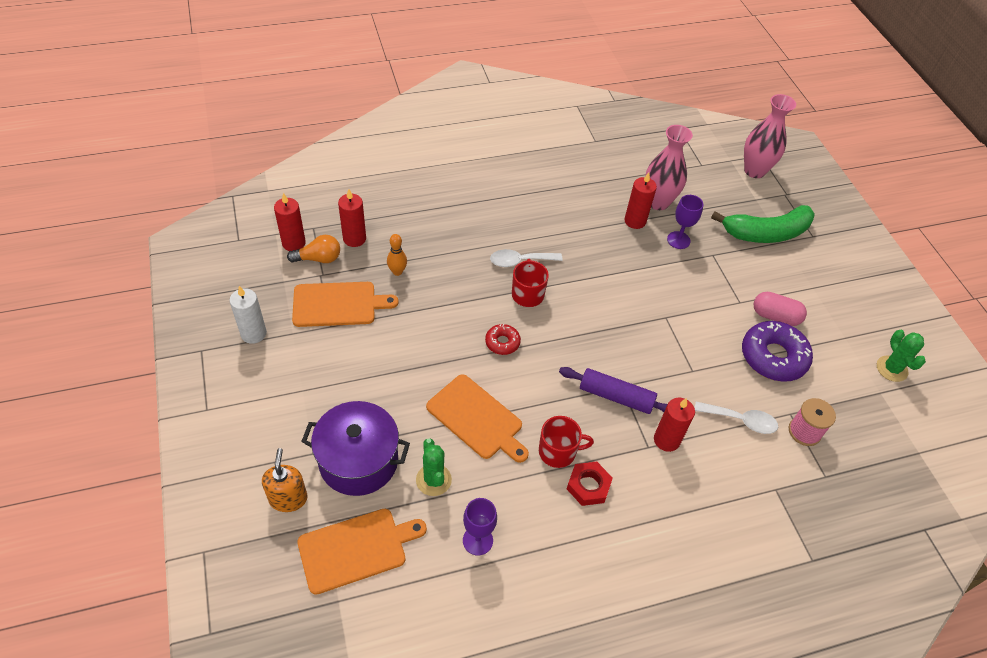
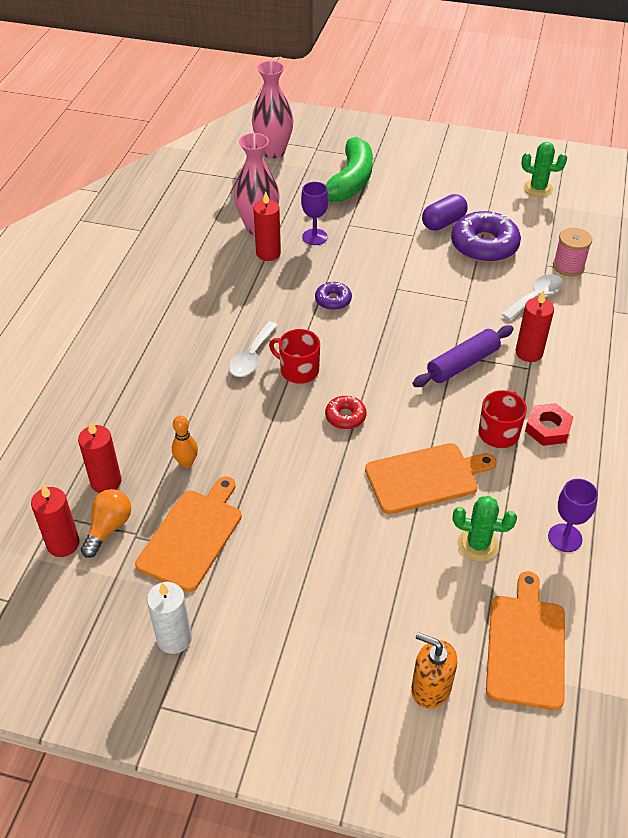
camera: 55 degrees left, 5 degrees down
(358, 461) = (418, 601): purple pot -> none
(617, 282) = (333, 300): none -> purple donut
(775, 316) = (443, 223): pink capsule -> purple capsule

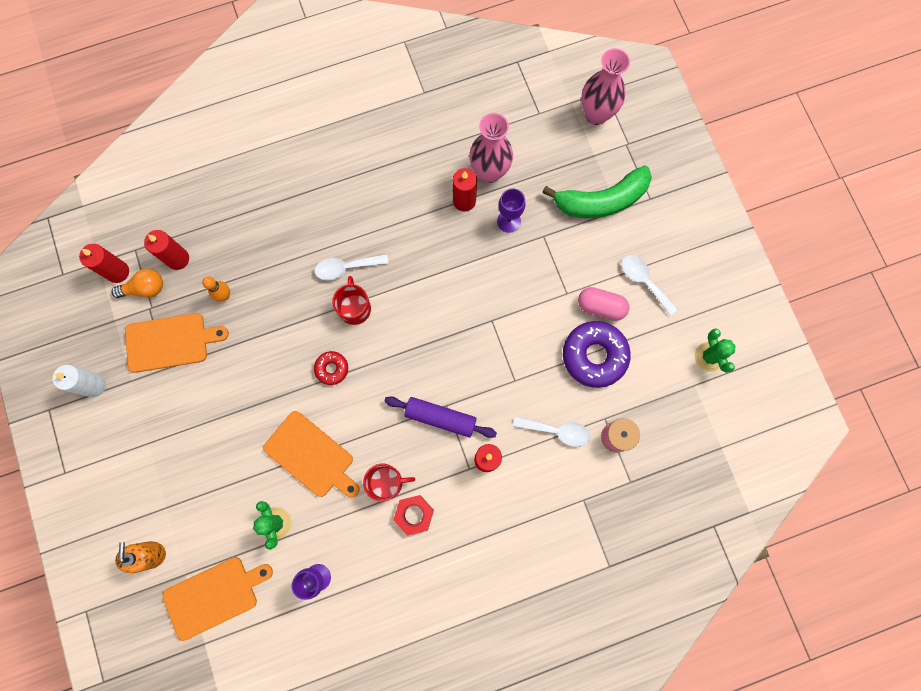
camera: 55 degrees right, 30 degrees up
(333, 300) = (445, 283): purple donut -> none
(442, 191) = (644, 281): none -> white spoon
(443, 223) = (601, 307): purple capsule -> pink capsule

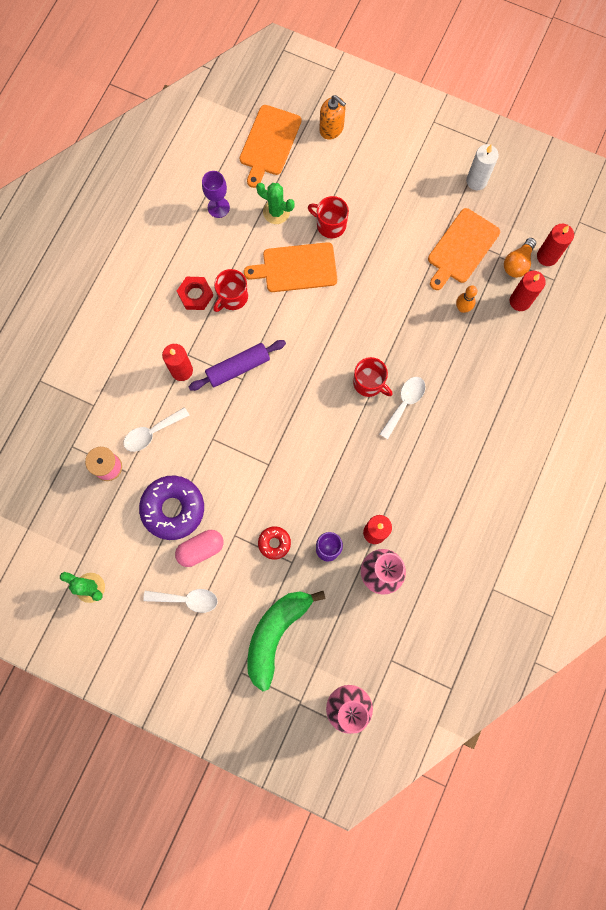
camera: 135 degrees right, 0 degrees up
(246, 466) = (330, 225): none -> red mug
(332, 369) = (341, 330): red donut -> red donut (274, 543)

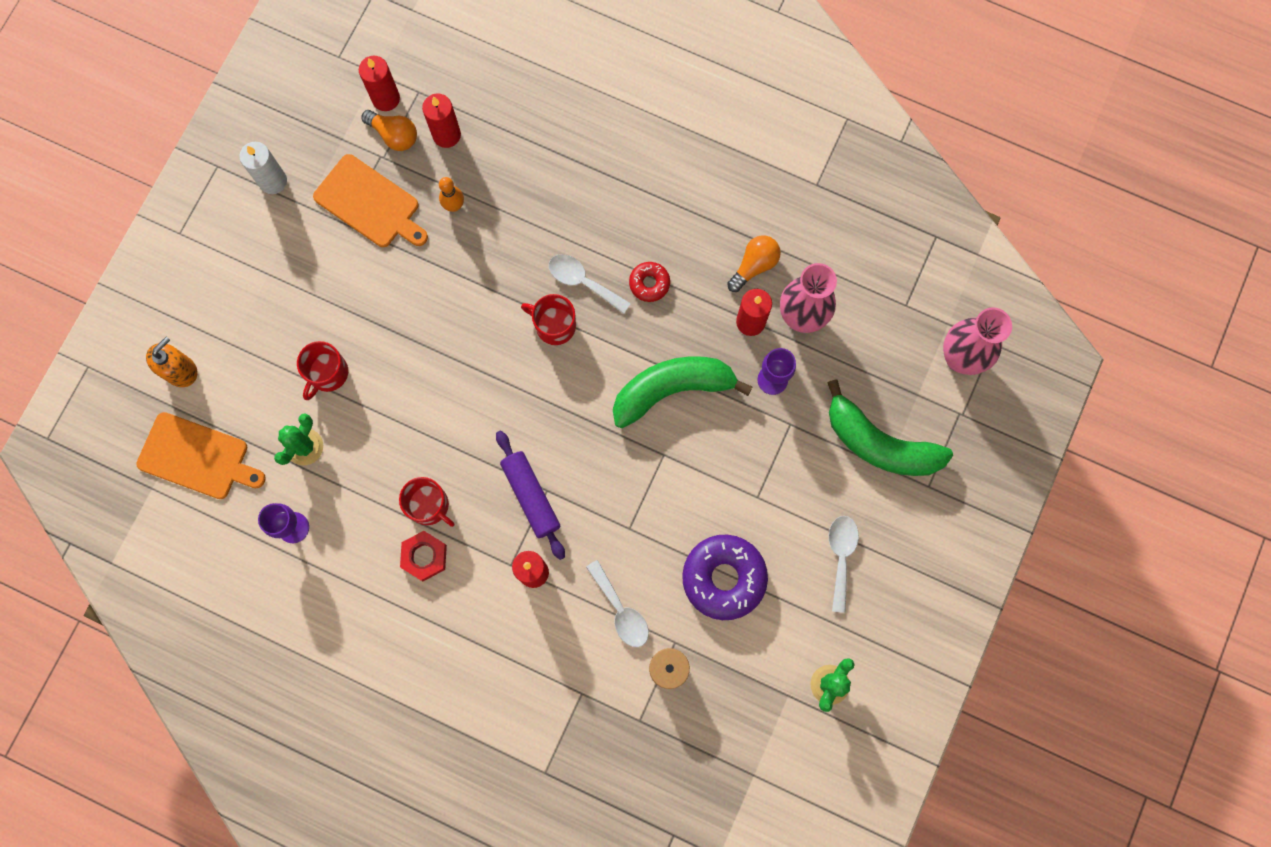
camera: 90 degrees left, 0 degrees up
(201, 549) = (776, 540): pink capsule -> none
(274, 543) = (766, 446): red donut -> red donut (649, 283)
(296, 268) = (389, 419): orange cutting board -> none
(319, 471) = (672, 389): none -> green banana
(369, 383) = (554, 325): red mug -> red mug turned 105 degrees counterclockwise
(421, 536) = (754, 265): none -> orange light bulb

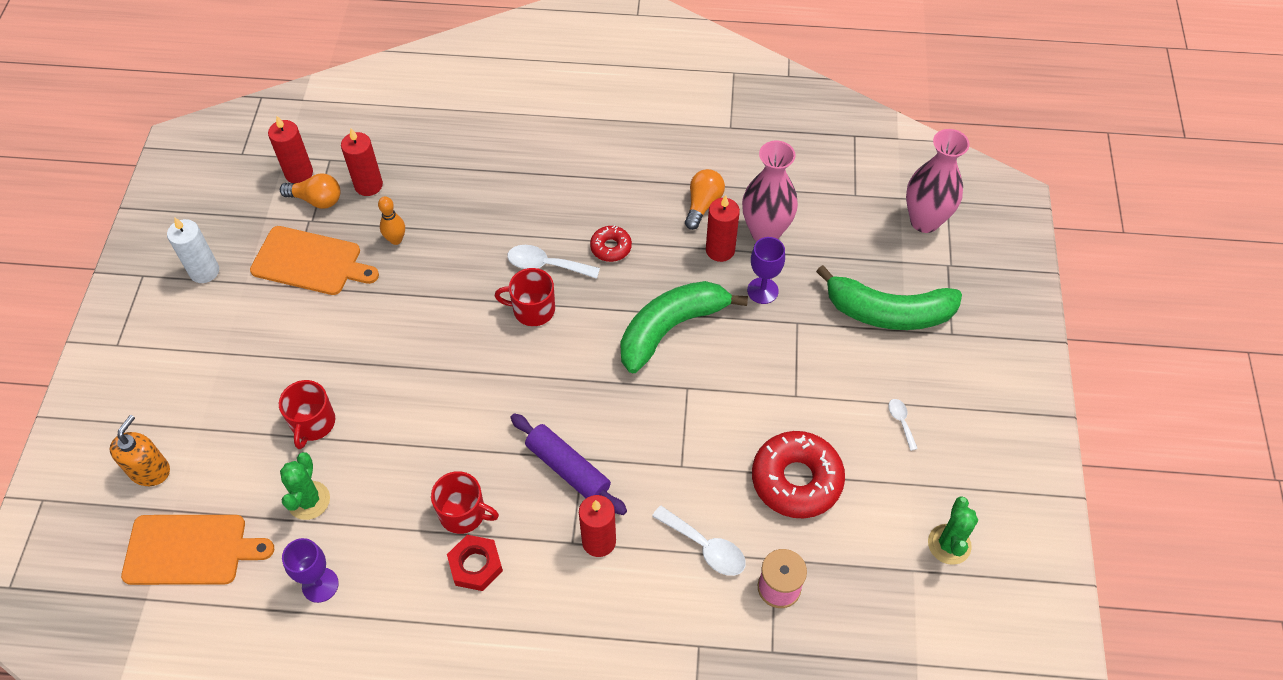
camera: 20 degrees left, 20 degrees down
(724, 578) = (796, 480): purple donut -> red donut
(841, 556) = (901, 421): white spoon -> white spoon, size x0.56

